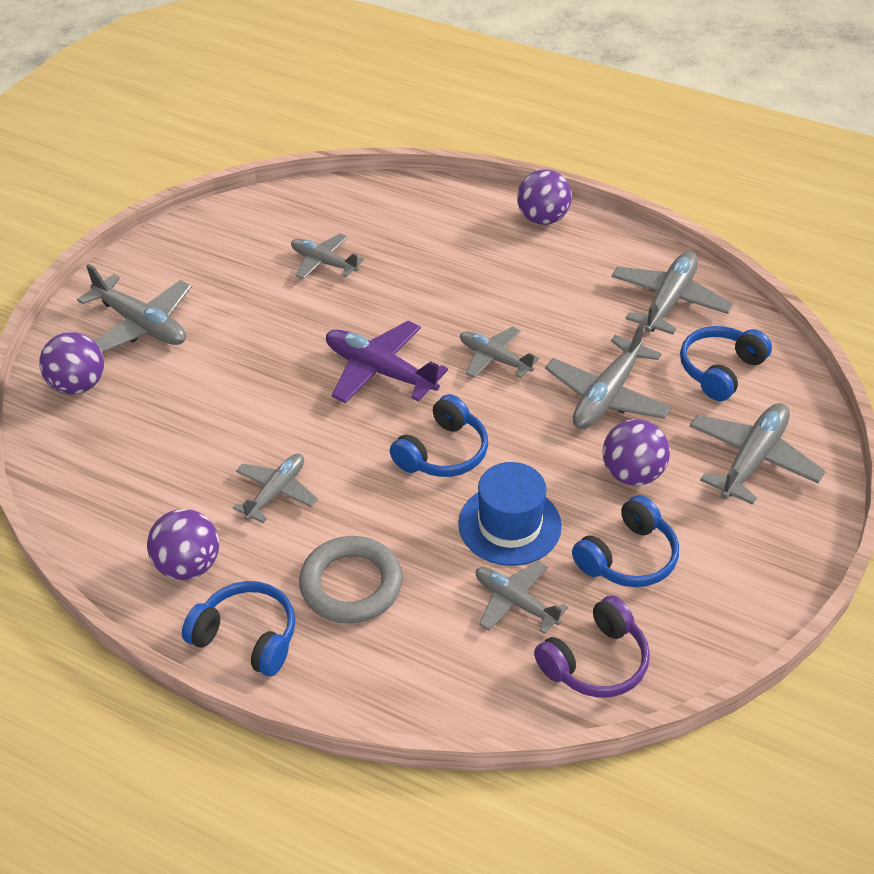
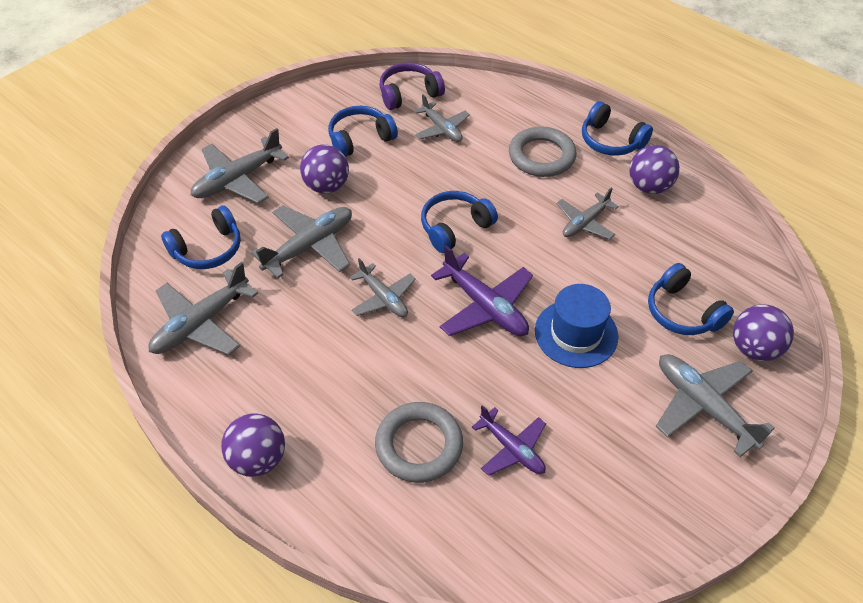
camera: 165 degrees left, 5 degrees up
(154, 407) = (682, 312): none -> blue headphones
(323, 262) = (512, 449): grey plane -> purple plane
(408, 250) = (419, 445): none -> grey ring
(509, 525) = (426, 171): blue hat -> blue hat (576, 333)

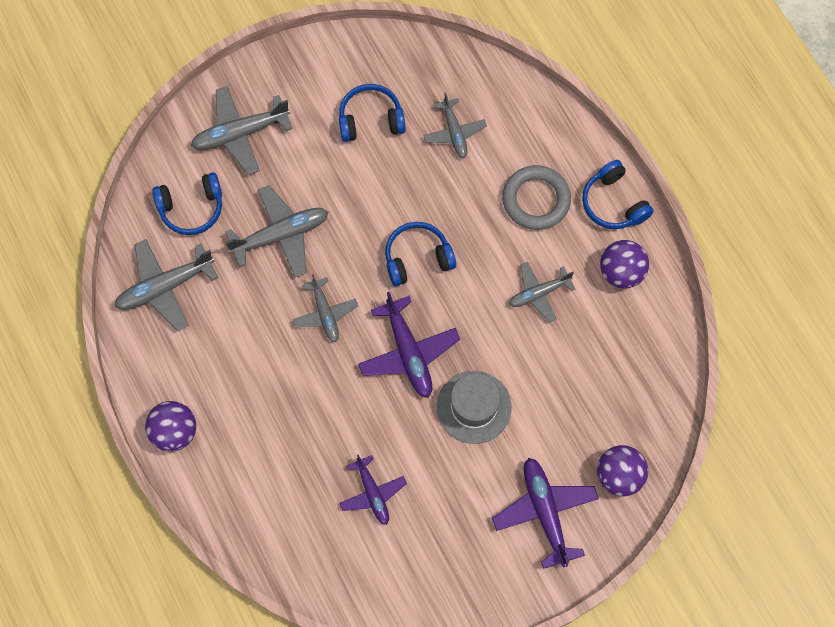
camera: 20 degrees right, 20 degrees up
(326, 186) = (319, 169): purple ball -> none
(409, 94) = (440, 74): purple headphones -> none
(419, 445) = (301, 464): grey ring -> none
(576, 333) = (474, 407): blue hat -> grey hat
(682, 312) = (577, 418): blue headphones -> none
(703, 406) = (545, 512): grey plane -> purple plane

